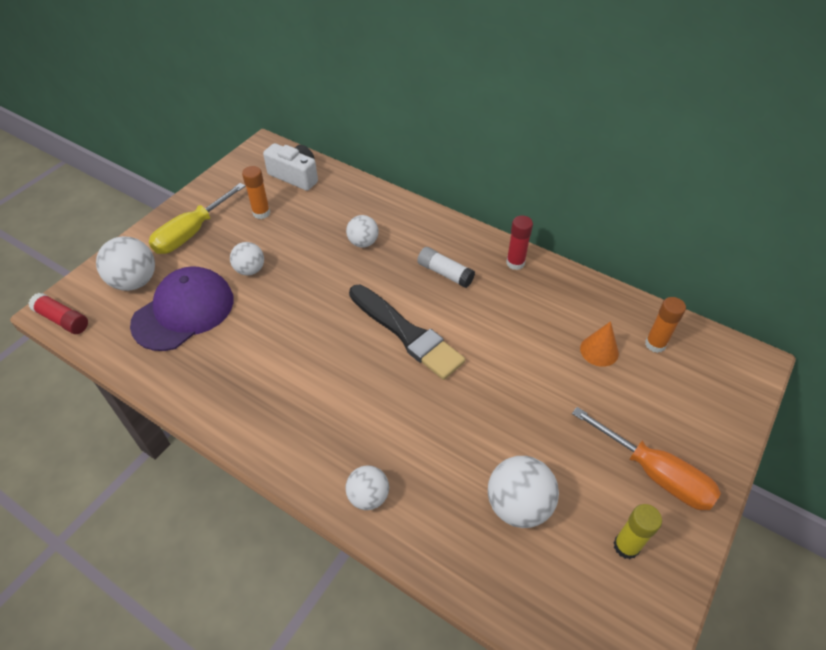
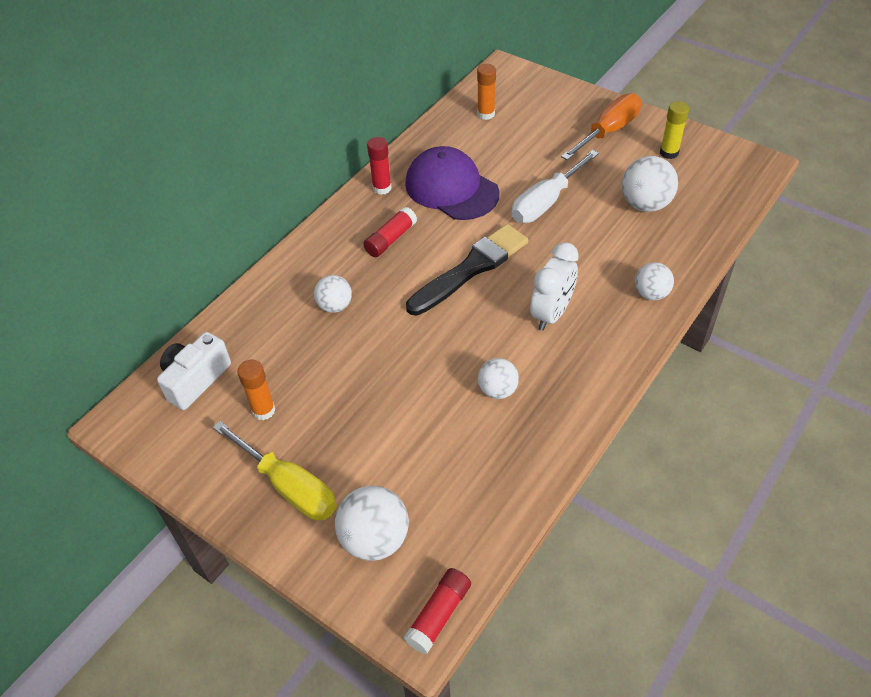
camera: 85 degrees left, 0 degrees up
(184, 311) = (431, 471): purple cap -> purple cap (451, 188)
(250, 270) = (367, 411): white ball -> white ball (497, 390)
(344, 399) = (551, 314): none -> white clock
(445, 273) = (390, 239): white glue stick -> red glue stick
(511, 400) = (546, 202): none -> white screwdriver
(599, 350) = (492, 145): orange cone -> none

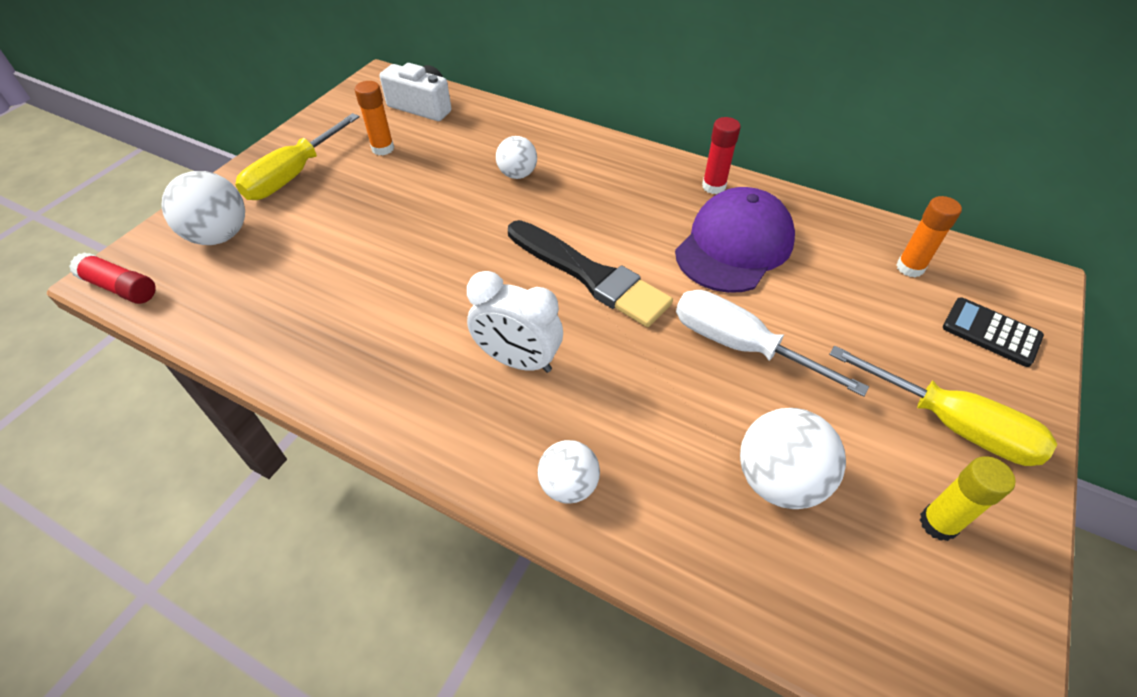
camera: 80 degrees right, 0 degrees up
(390, 239) = (627, 203): red glue stick -> none
(497, 390) = (392, 313): white ball -> none
(543, 98) = (991, 332): none -> black calculator
(608, 131) = (950, 424): orange screwdriver -> yellow screwdriver

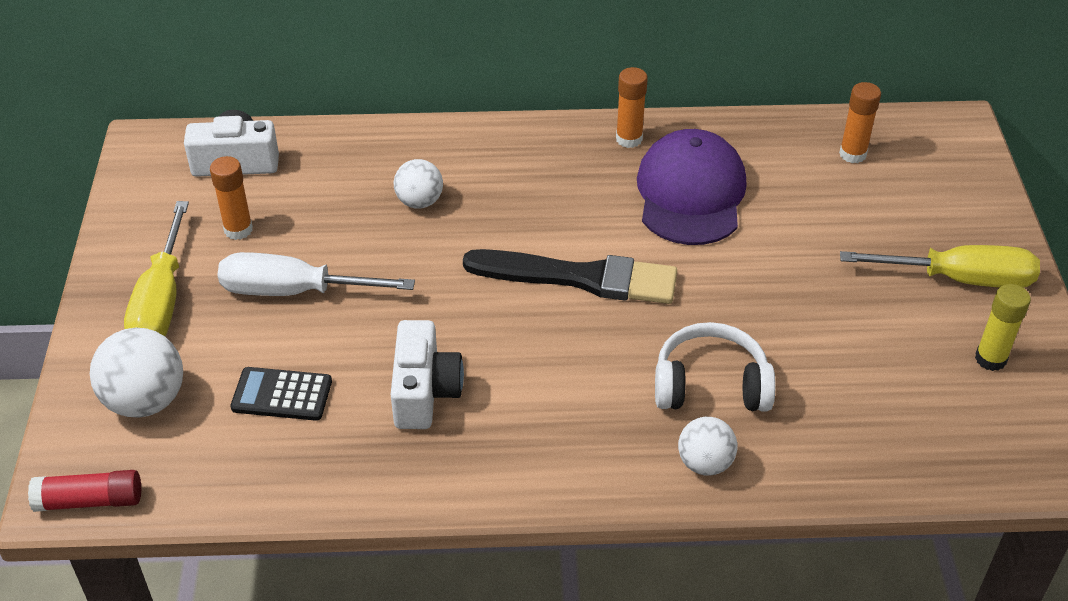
camera: 30 degrees left, 5 degrees down
(398, 312) = (424, 392): none -> white camera
(518, 360) = (578, 384): white clock -> none
(629, 414) = (710, 385): none -> white headphones
(713, 186) = (629, 139): red glue stick -> orange glue stick
(741, 346) = (760, 286): white screwdriver -> white screwdriver (295, 291)
(778, 480) = (862, 381): white ball -> none
(991, 332) = (947, 188): black calculator -> black calculator (282, 395)

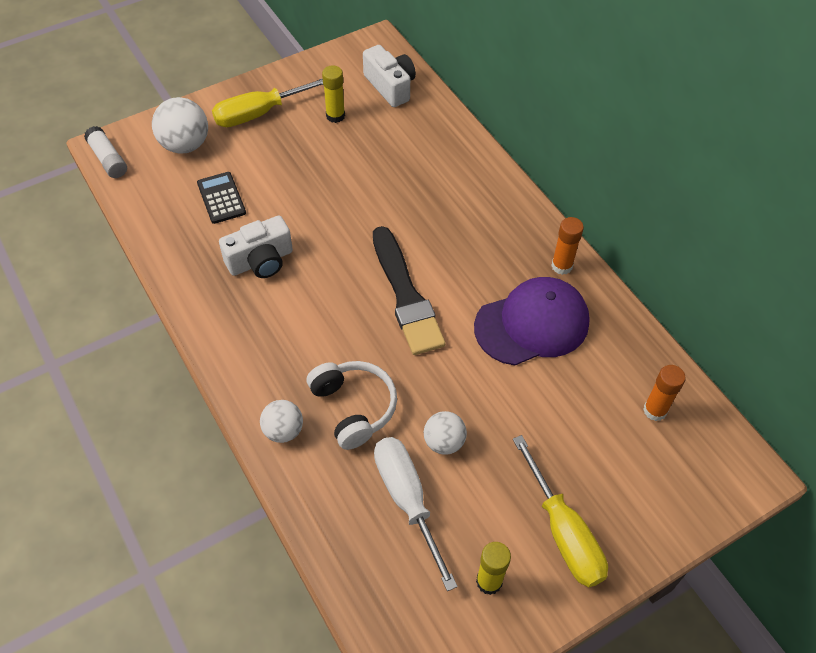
camera: 60 degrees right, 10 degrees up
(89, 501) = (108, 159): red glue stick -> white glue stick
(238, 230) = (335, 116): orange glue stick -> yellow glue stick
(295, 291) = (303, 164): white screwdriver -> white screwdriver (408, 501)
(419, 202) = (417, 184): white ball -> white ball (444, 442)

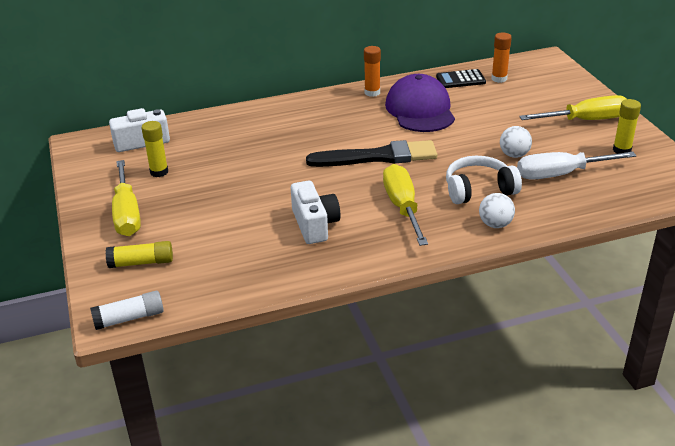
camera: 75 degrees left, 20 degrees down
(185, 145) = (141, 263): white ball -> yellow glue stick
(221, 198) = (227, 243): black calculator -> black calculator (460, 80)
(304, 334) = (403, 207): none -> yellow screwdriver

